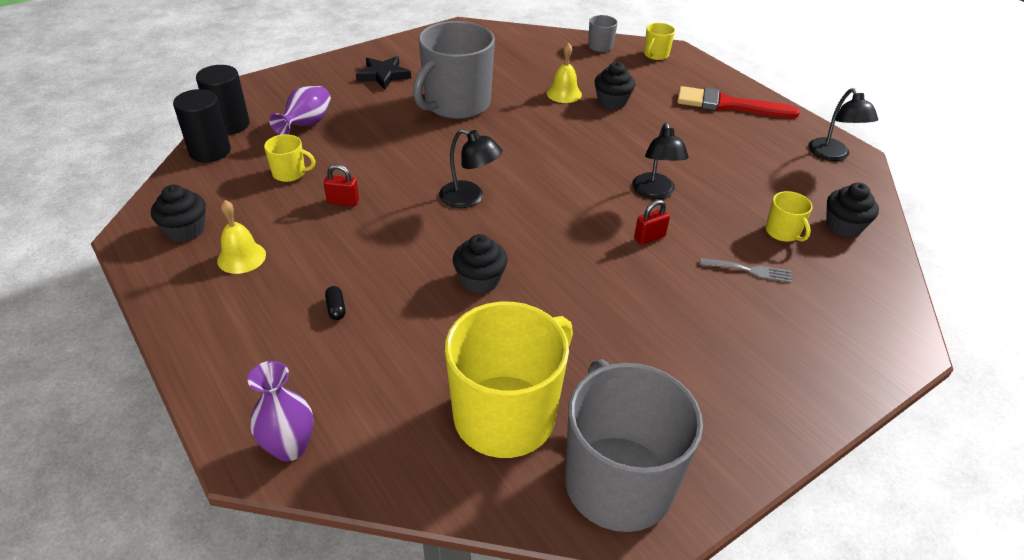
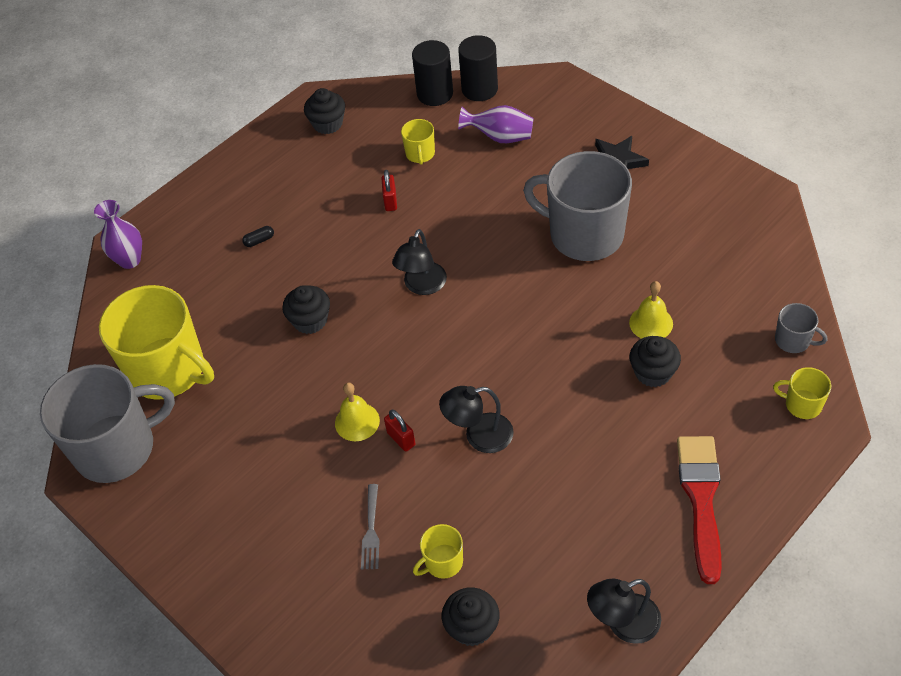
camera: 85 degrees right, 10 degrees up
(241, 257) = (304, 167): yellow bell -> yellow bell (357, 421)

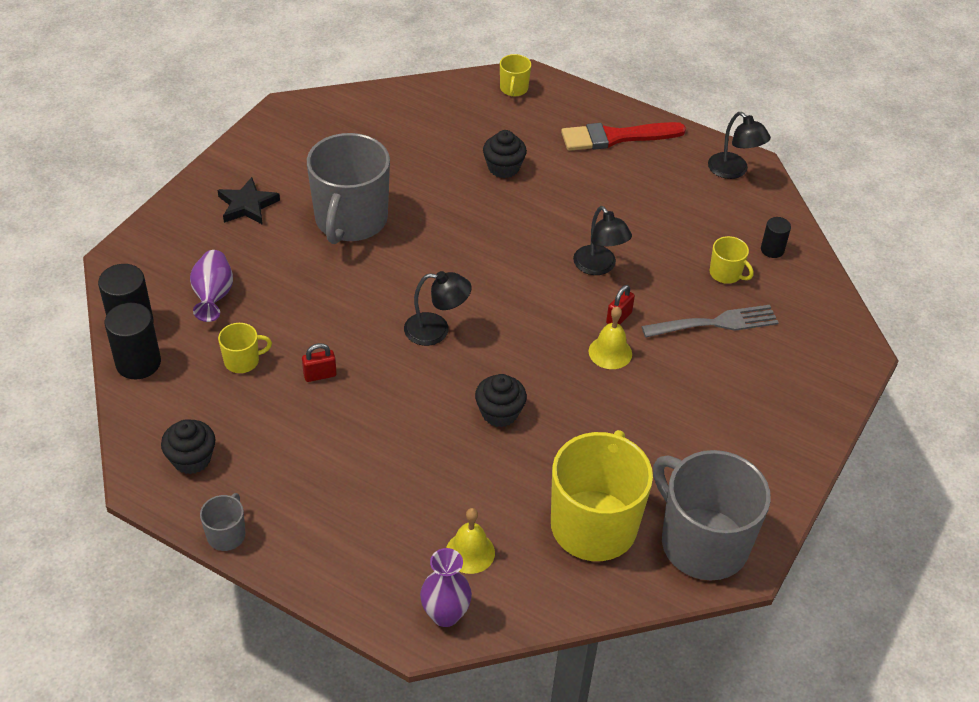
camera: 110 degrees left, 5 degrees down
(259, 240) = (394, 485): black capsule -> none
(371, 531) = (716, 323): grey fork -> grey fork, size x1.66
(472, 627) = (772, 250): black cupcake -> black cylinder
(651, 323) = (450, 171): yellow bell -> yellow bell (470, 552)
(793, 340) = (451, 93): grey mug -> grey mug (226, 534)

